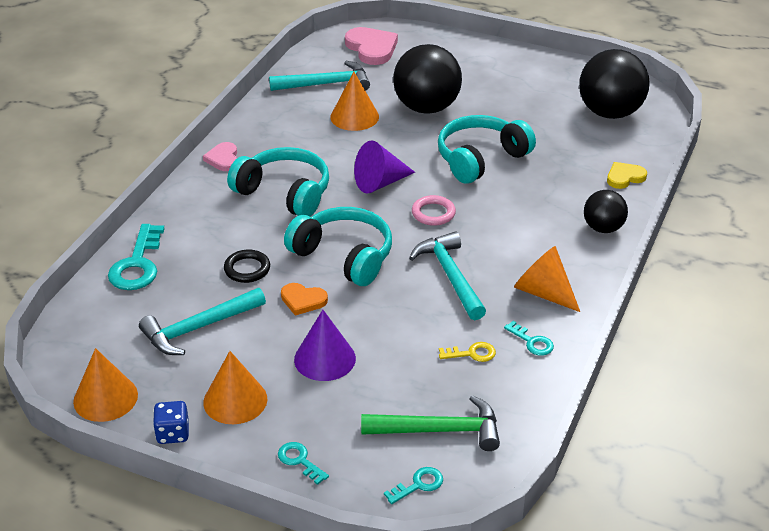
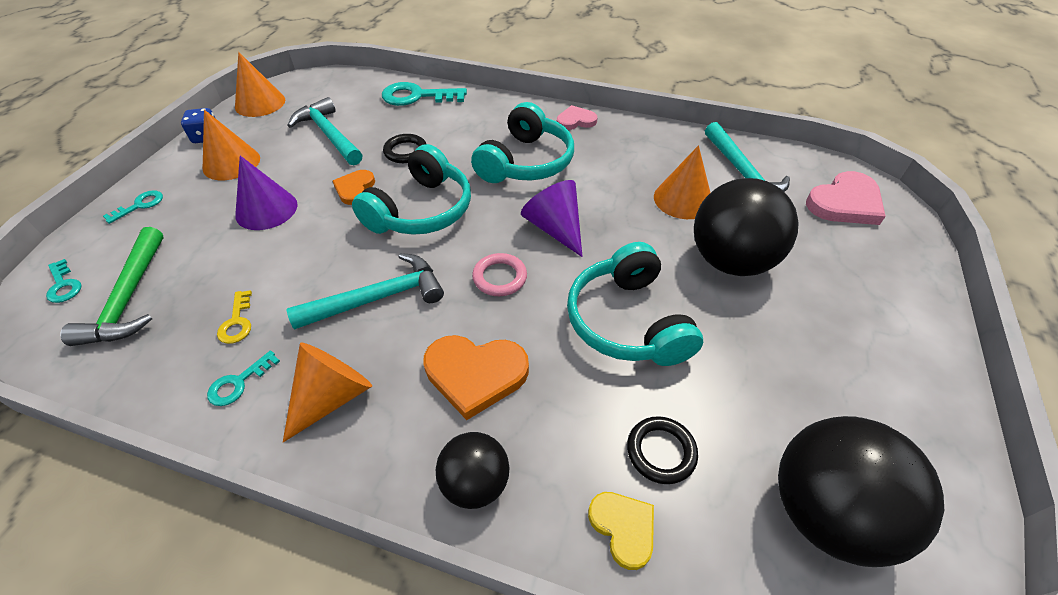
camera: 85 degrees right, 10 degrees up
(480, 159) = (627, 321): turquoise headphones -> turquoise headphones turned 150 degrees counterclockwise
(524, 227) = (475, 374): none -> orange heart
(579, 159) = (661, 452): none -> black ring

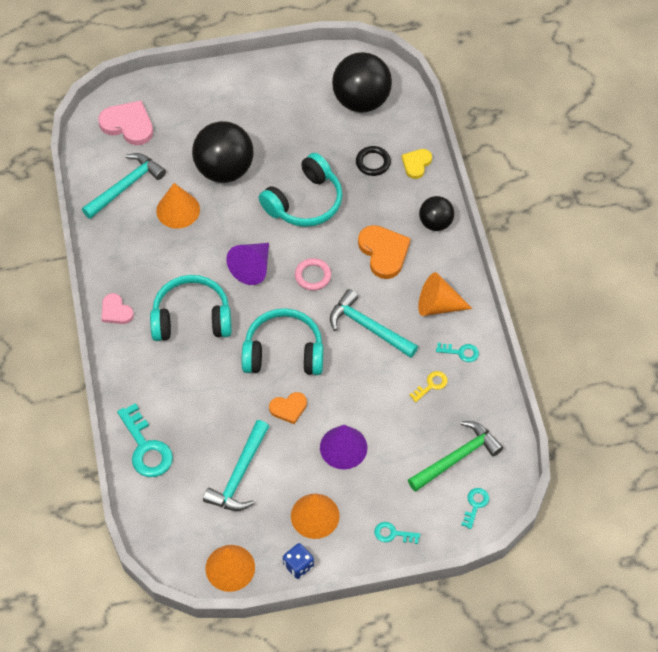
camera: 120 degrees left, 10 degrees up
(405, 151) = (227, 404): black ring -> none

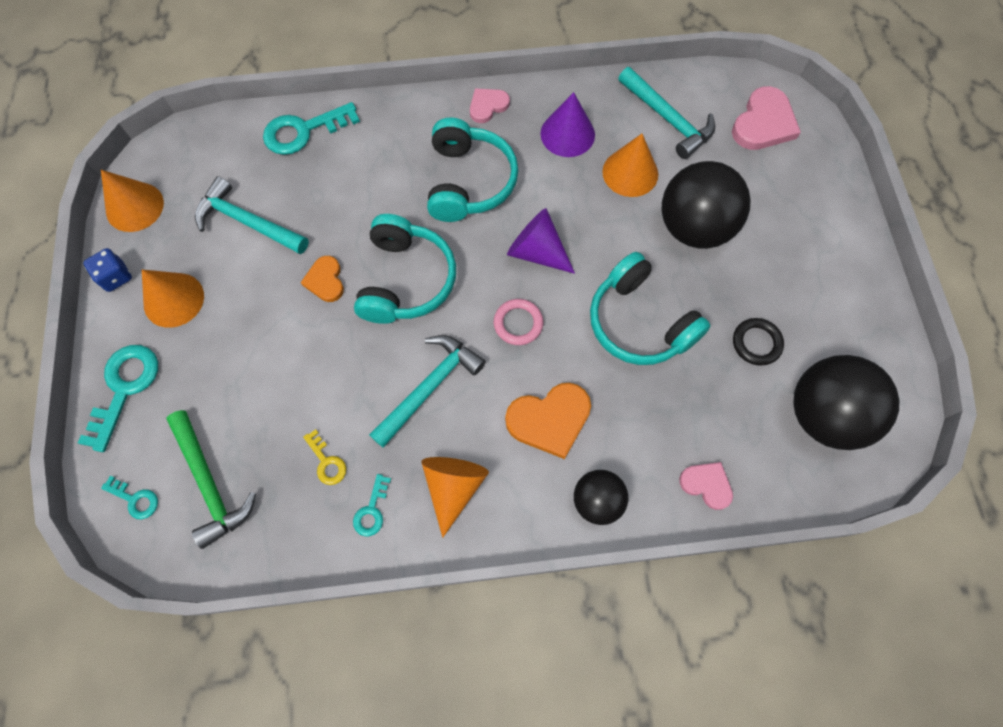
camera: 95 degrees right, 10 degrees up
(343, 447) = (257, 340): purple cone -> purple cone (567, 134)
(373, 162) = (708, 420): black ring -> black ring (756, 343)
(392, 534) = (124, 388): turquoise key -> turquoise key, size x1.91
(416, 164) = (706, 484): yellow heart -> pink heart

